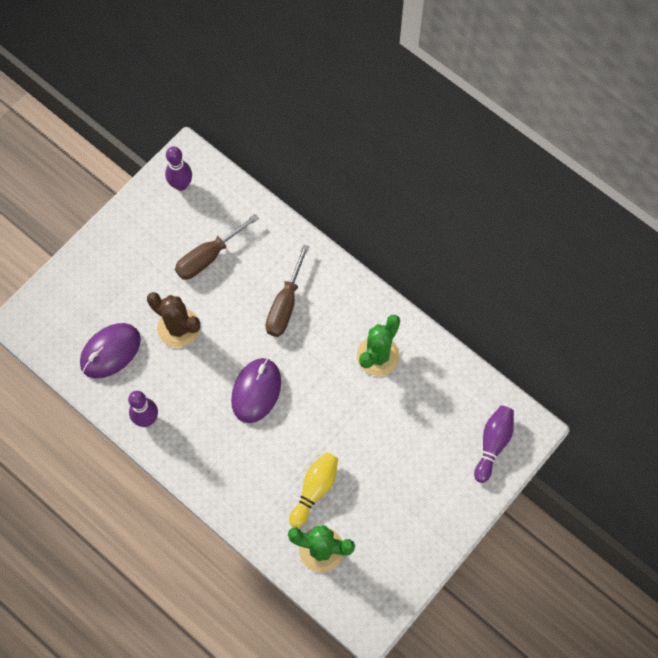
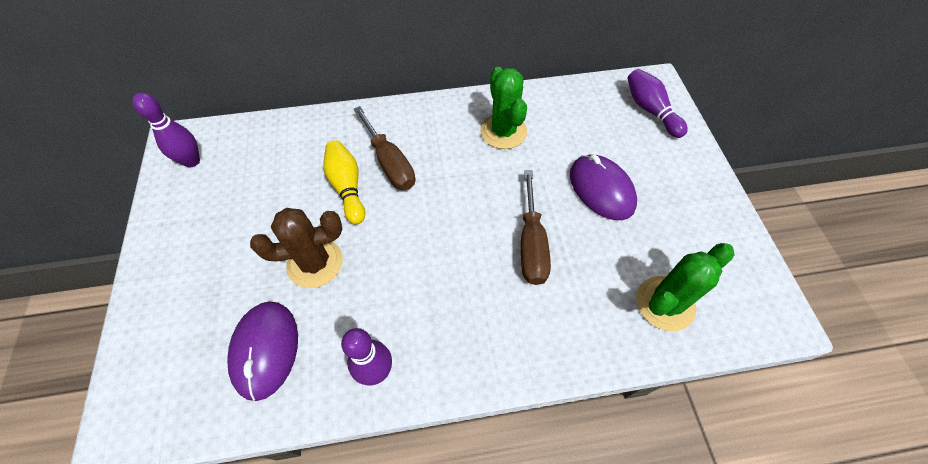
camera: 50 degrees left, 10 degrees down
(208, 257) = (279, 188): brown screwdriver -> brown screwdriver (531, 244)
(256, 391) = (447, 242): purple mouse -> purple mouse (601, 189)
(315, 489) = (593, 264): yellow bowling pin -> yellow bowling pin (347, 187)

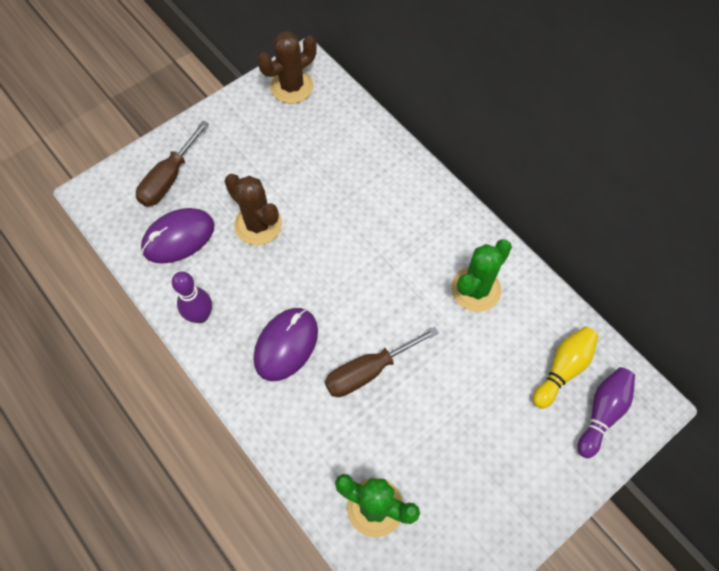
camera: 60 degrees right, 5 degrees up
(192, 161) = (292, 87): purple bowling pin -> brown cactus
(347, 187) = (336, 204): yellow bowling pin -> yellow bowling pin (563, 369)
(389, 163) = (379, 219): brown screwdriver -> brown screwdriver (169, 178)
(601, 189) = (465, 405): purple mouse -> purple mouse (286, 345)

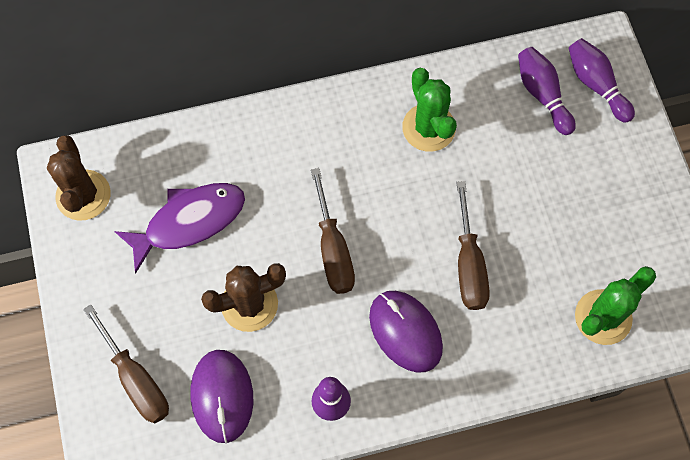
camera: 65 degrees left, 5 degrees up
(304, 158) = (189, 222): none -> purple fish
(330, 263) = (333, 250): none -> brown screwdriver
(563, 369) = (542, 95): yellow bowling pin -> purple bowling pin

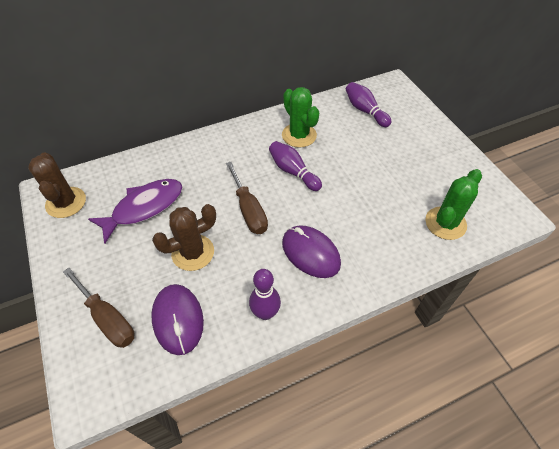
camera: 10 degrees left, 15 degrees down
(469, 265) = (345, 205): brown screwdriver -> none
(596, 85) = (395, 102): purple bowling pin -> purple bowling pin (293, 171)

